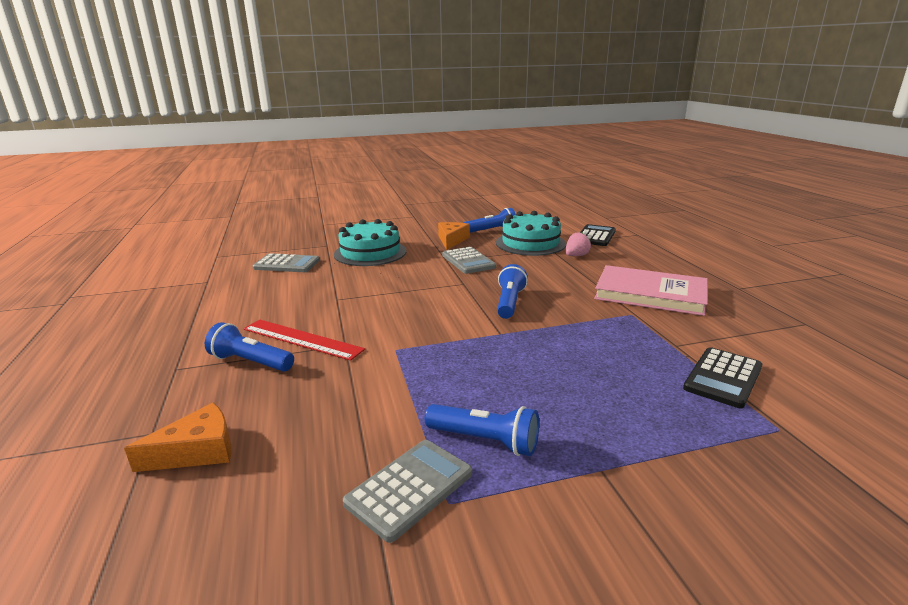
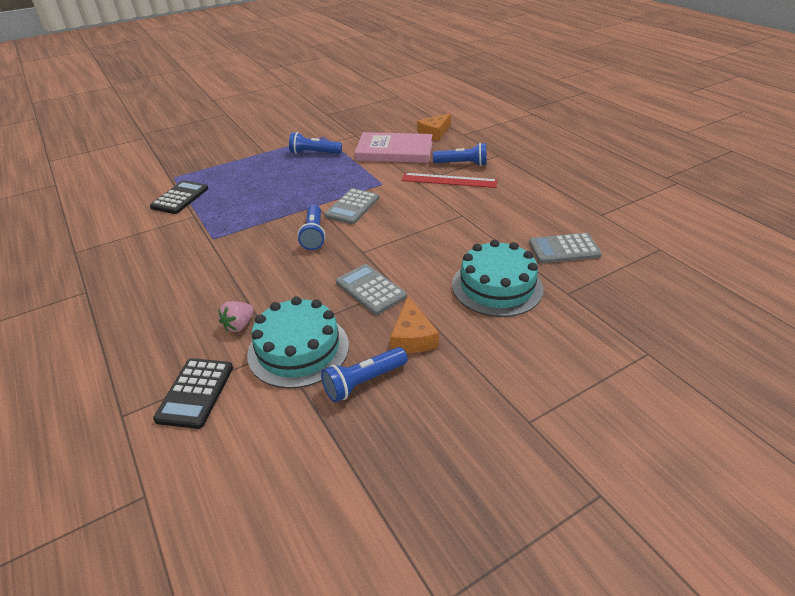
camera: 165 degrees right, 15 degrees up
(410, 488) = (340, 137): grey calculator -> grey calculator (352, 207)
(650, 294) = (183, 266): pink book -> pink book (394, 151)

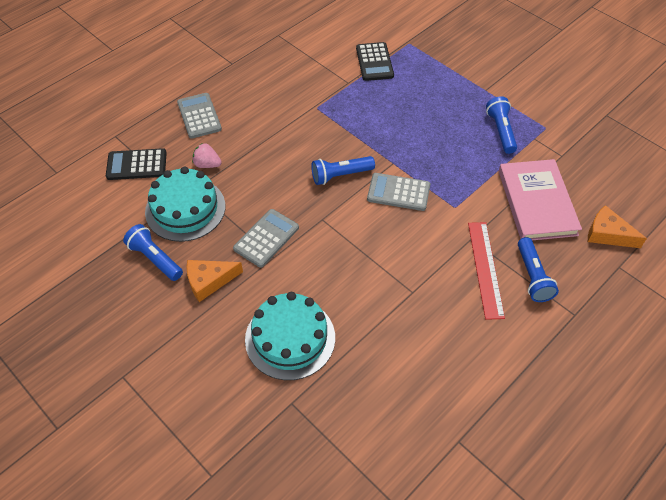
camera: 75 degrees right, 15 degrees up
(180, 198) = (374, 62): black calculator -> black calculator turned 75 degrees clockwise
(564, 249) = (370, 399): grey calculator -> grey calculator (199, 116)

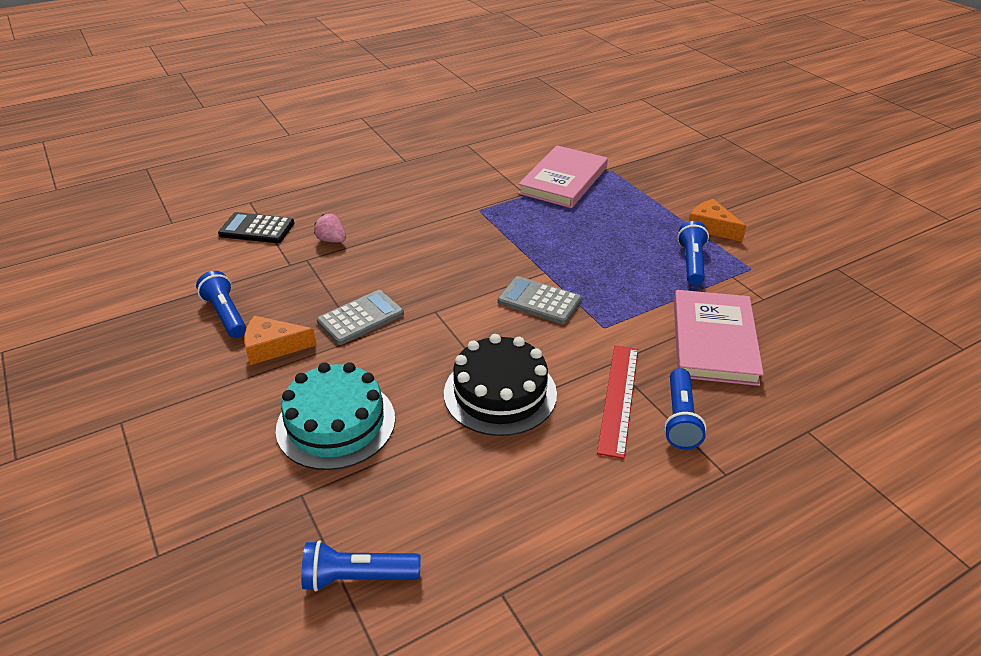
camera: 15 degrees right, 15 degrees down
(185, 209) = (285, 275): turquoise cake -> none
(199, 116) = (346, 198): grey calculator -> none
(340, 175) = (477, 274): blue flashlight -> blue flashlight (358, 577)
(374, 62) = (563, 180): black calculator -> pink book
(400, 284) = (500, 393): none -> black cake
(607, 234) = (801, 391): orange cheese -> orange cheese (711, 227)

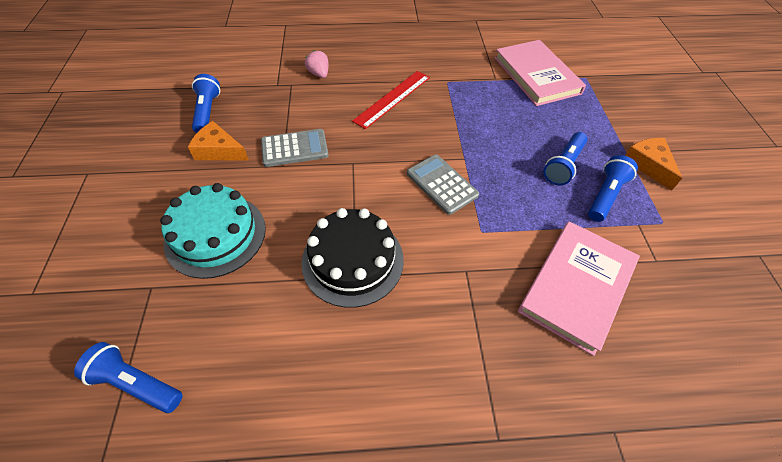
camera: 25 degrees right, 15 degrees up
(257, 229) = (275, 48): black calculator -> none
(563, 180) = (536, 75): pink book -> pink book turned 75 degrees counterclockwise
(619, 398) = (449, 309): red ruler -> red ruler (393, 98)
(680, 418) = (491, 357): blue flashlight -> blue flashlight (563, 165)

